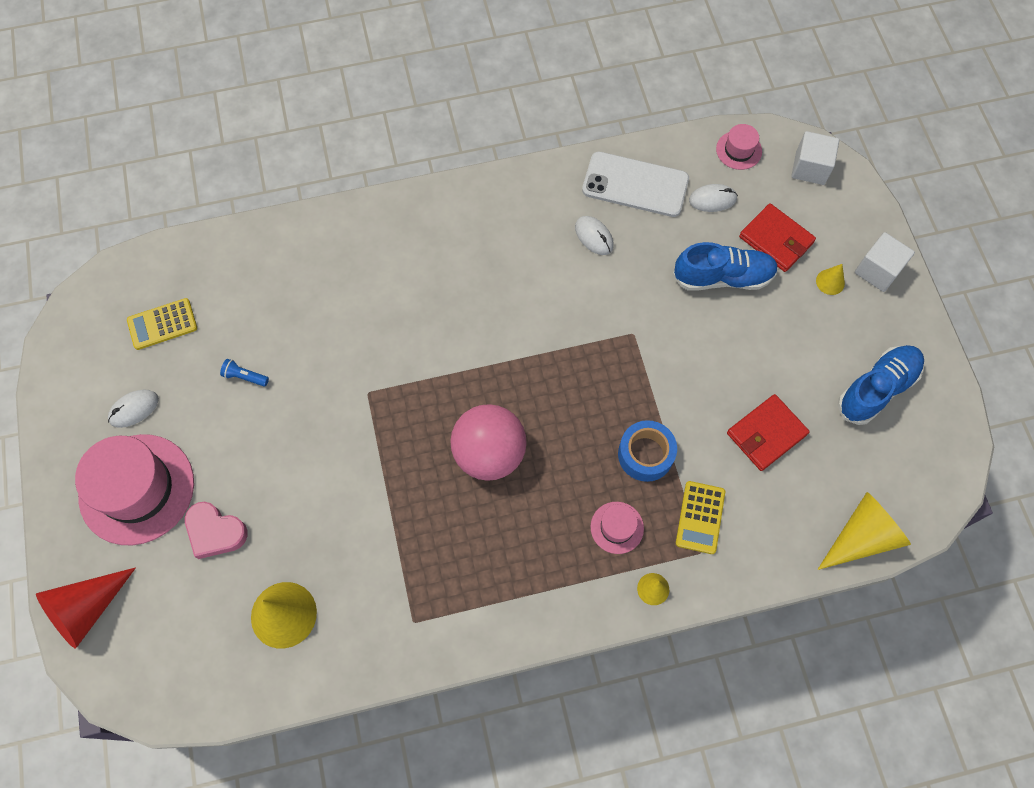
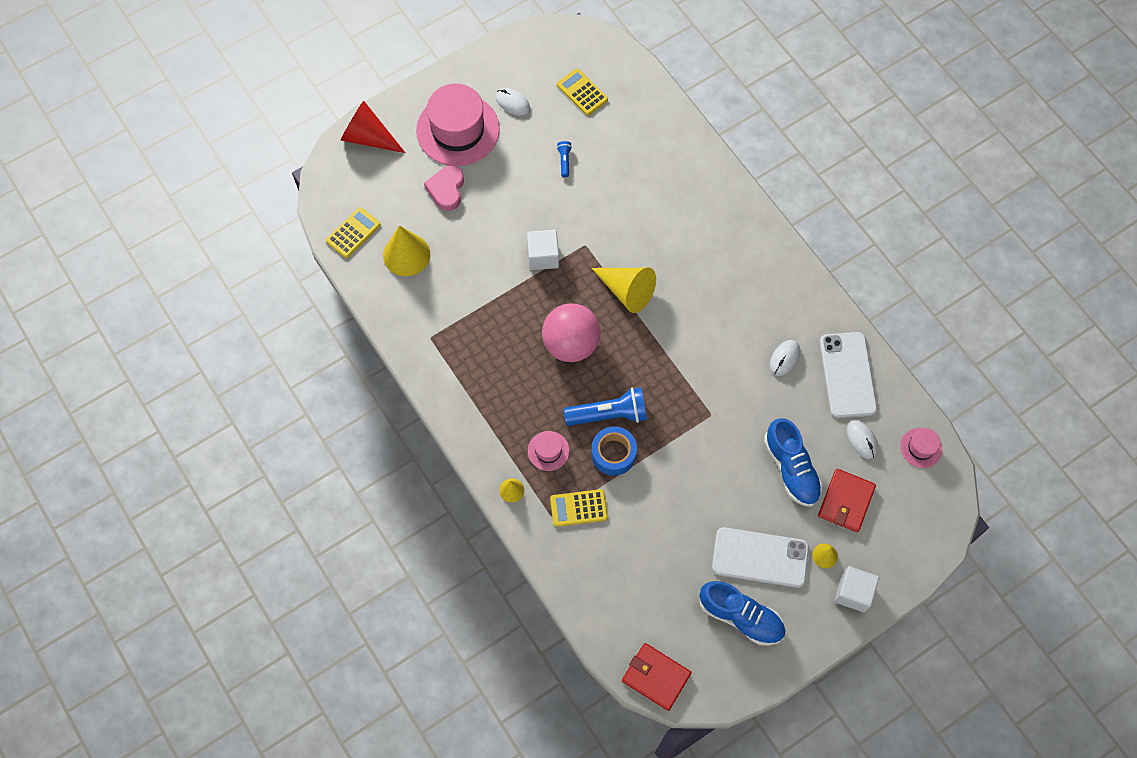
camera: 70 degrees right, 0 degrees up
(220, 676) = (353, 233): none -> yellow calculator
(594, 442) = (609, 414): none -> blue flashlight
(766, 434) = (666, 539): red wallet -> red wallet (656, 677)
(810, 168) = (931, 511): white cube -> white cube (543, 256)
(814, 345) = (760, 557): none -> white phone
(862, 536) = (609, 633): yellow cone -> yellow cone (627, 291)

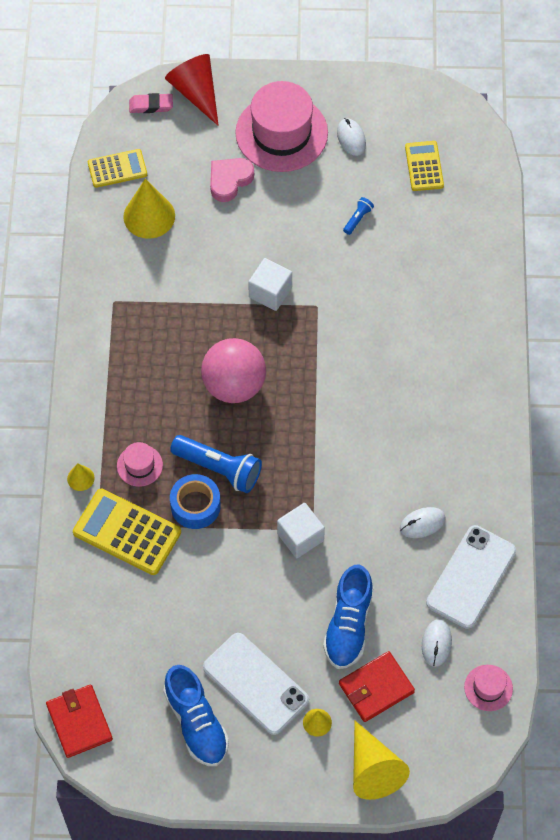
camera: 35 degrees right, 5 degrees down
(341, 168) = (151, 105): none -> pink eraser
(578, 508) = (127, 532): yellow calculator -> yellow calculator, size x1.61
(627, 291) = (323, 370): yellow cone -> yellow cone (373, 769)
(853, 592) = (317, 772): white cube -> white cube (300, 537)

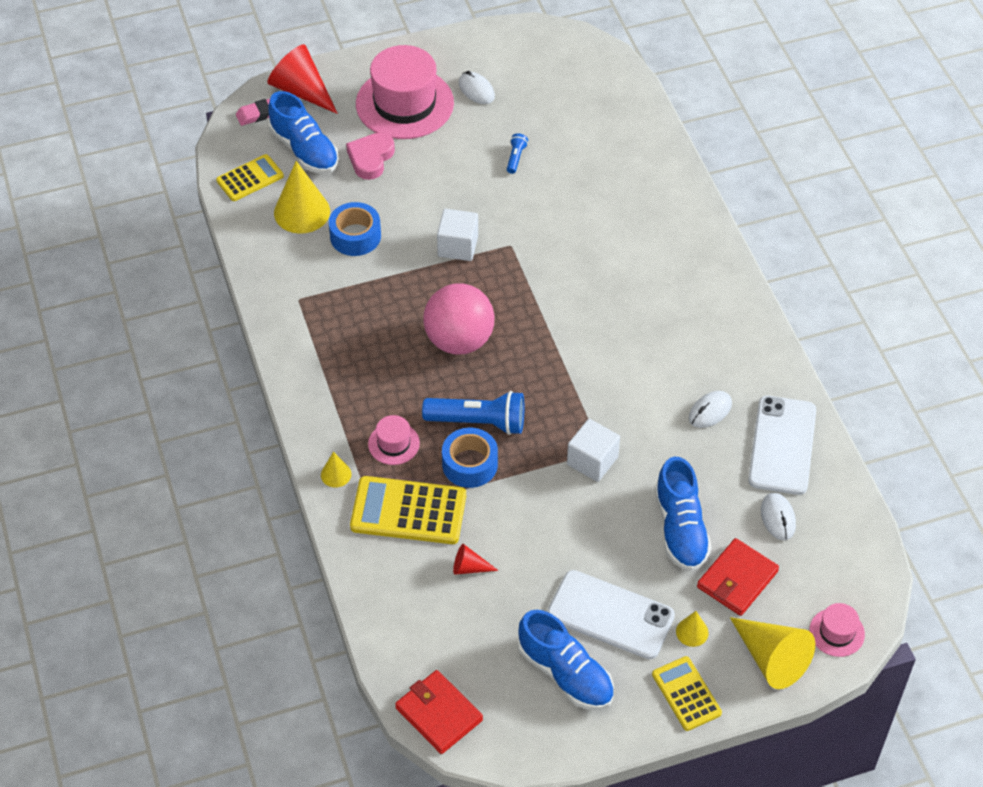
camera: 20 degrees left, 10 degrees down
(156, 601) = (469, 567): none -> red cone
(175, 154) = (304, 150): none -> blue shoe
(185, 254) = (355, 236): none -> blue tape
(424, 166) = (560, 95): yellow calculator -> yellow calculator (686, 694)
(488, 688) = (850, 543): pink hat -> pink hat (836, 632)

